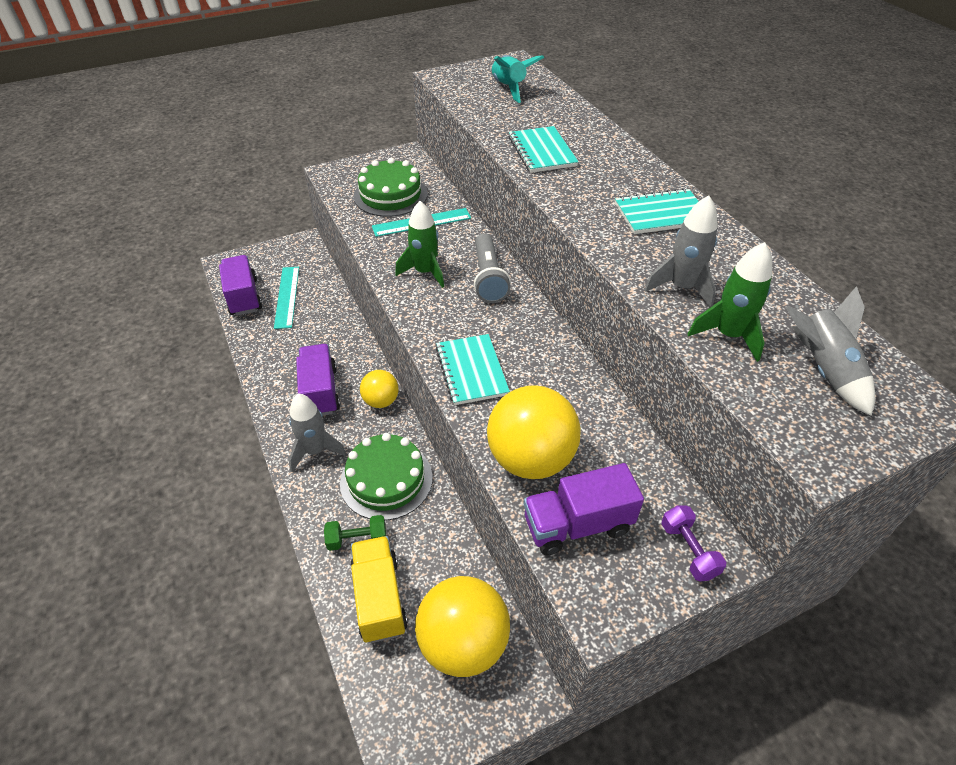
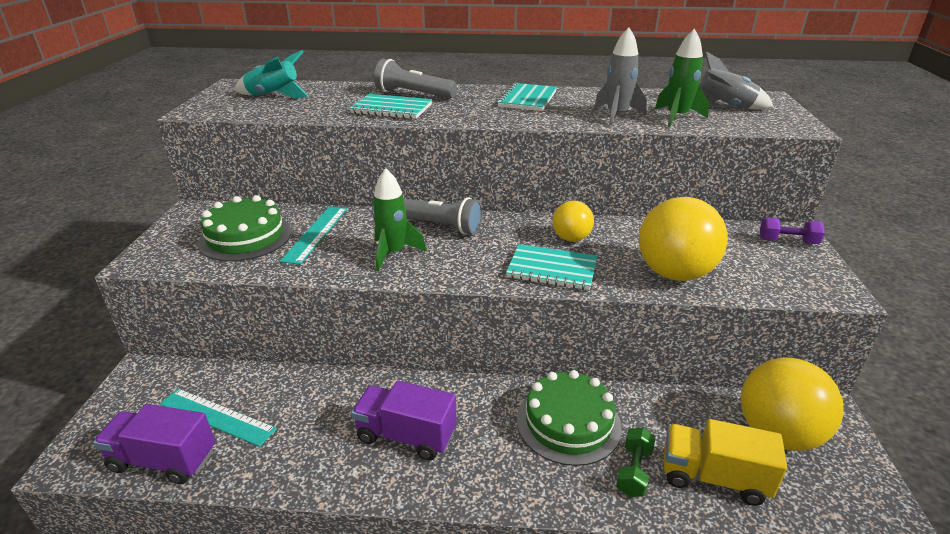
camera: 60 degrees left, 15 degrees down
(315, 451) = (492, 468): grey rocket -> none
(381, 401) = (460, 391): yellow ball -> yellow ball (571, 238)
(577, 525) = (751, 275): purple truck -> none
(593, 147) = (413, 94): none -> grey flashlight

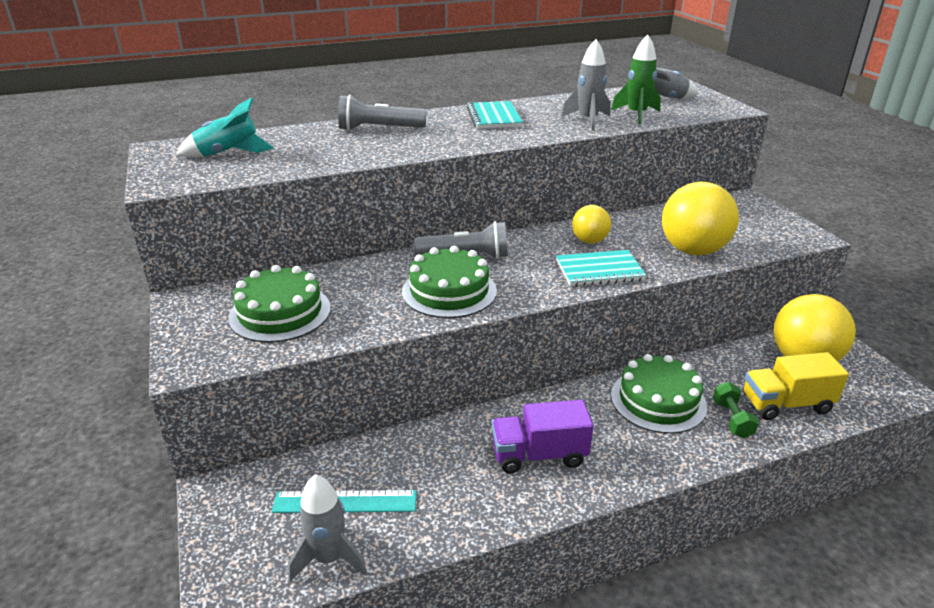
camera: 25 degrees left, 0 degrees up
(163, 460) = (329, 558): purple truck -> grey rocket
(316, 233) = (352, 291): turquoise ruler -> none
(391, 109) = (378, 147): turquoise notebook -> none
(393, 253) = (449, 291): green rocket -> green cake
(787, 241) = (748, 206): purple dumbbell -> none

